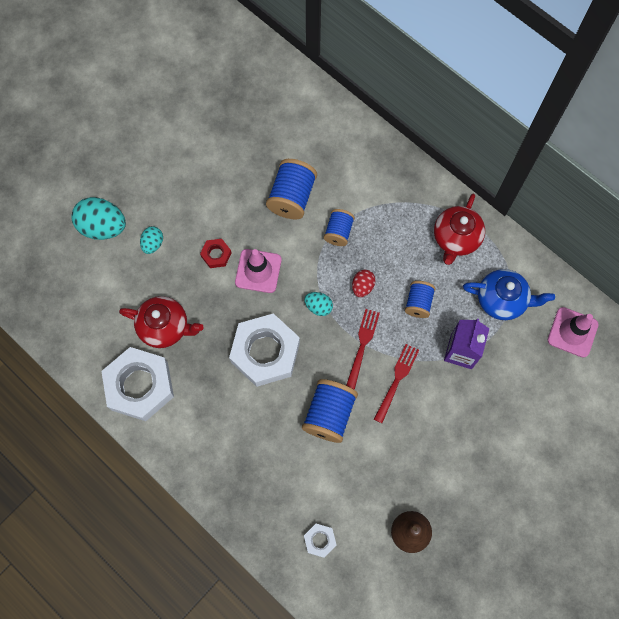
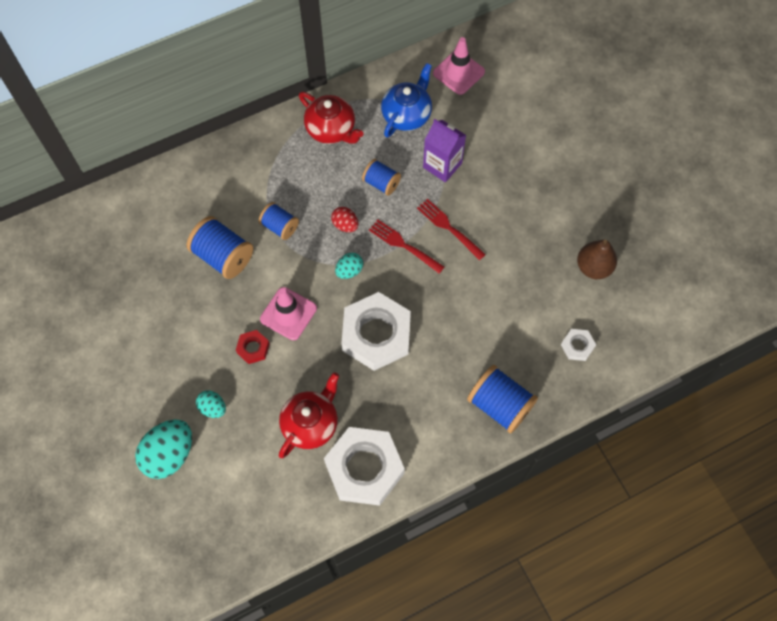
camera: 70 degrees left, 5 degrees down
(329, 414) = (460, 297): blue spool -> blue spool (500, 405)

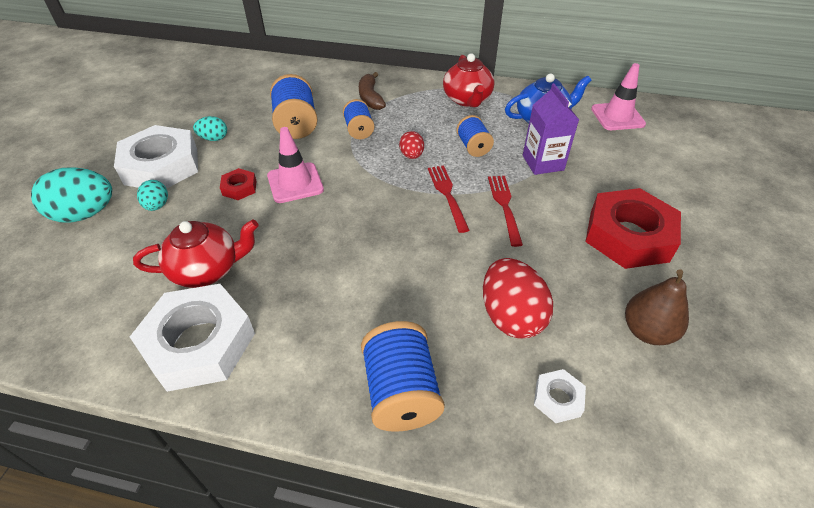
camera: 40 degrees right, 20 degrees down
(251, 182) = (370, 98): none -> brown banana
(349, 271) = (379, 185): turquoise egg -> turquoise egg (214, 138)
(376, 335) = (347, 242): white nut -> white nut (161, 166)
(518, 313) = (511, 316): none -> red egg
(540, 198) = (628, 236): none -> red nut

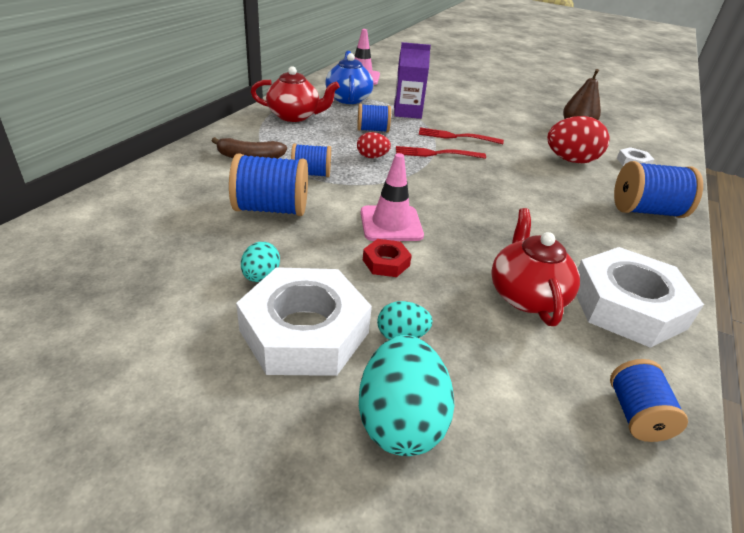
camera: 80 degrees left, 10 degrees down
(70, 332) = (636, 415): none -> blue spool
(628, 236) = (495, 110): red nut -> none

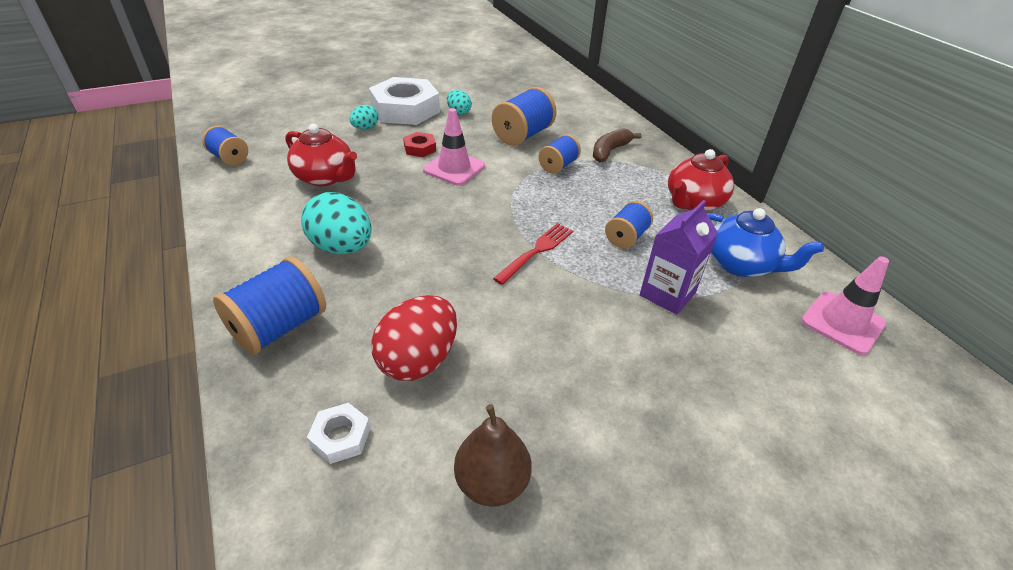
camera: 130 degrees right, 5 degrees up
(372, 157) = (563, 207): red egg -> none
(400, 421) = (330, 109): turquoise egg -> turquoise egg (342, 247)
(456, 136) = (565, 294): red fork -> none
(627, 305) = (256, 208): white nut -> none

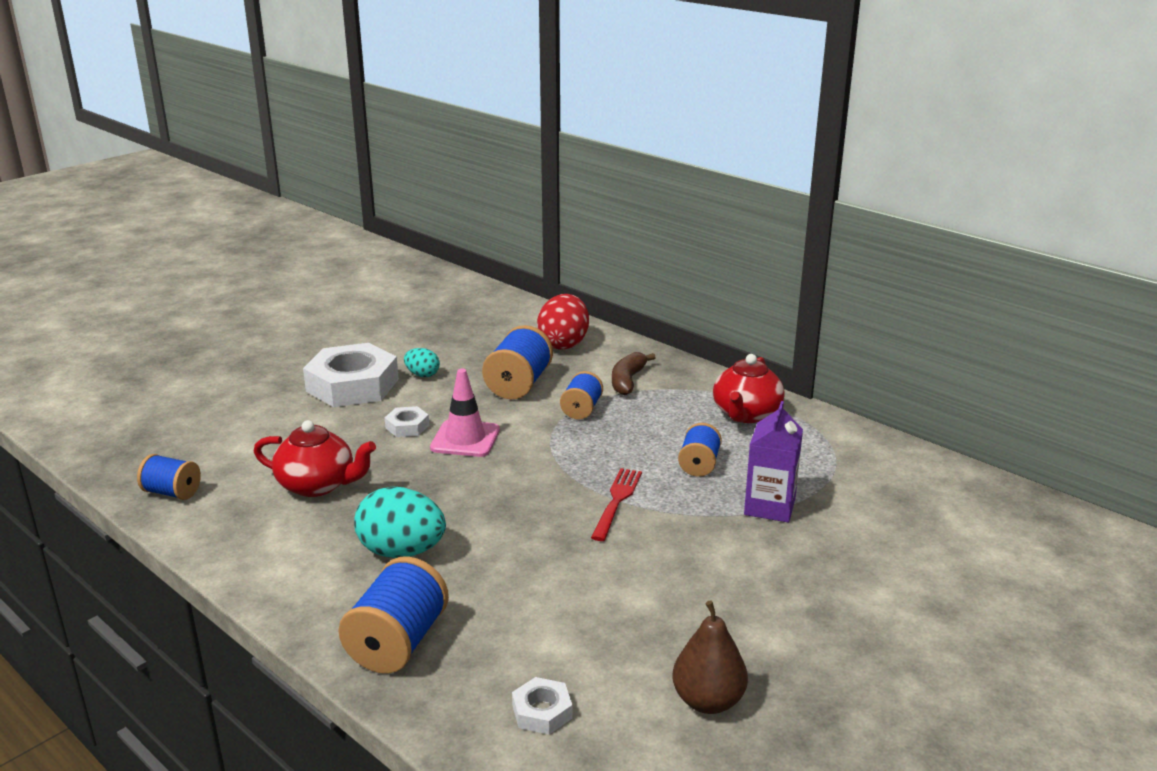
camera: 20 degrees left, 15 degrees down
(365, 128) = (320, 418): turquoise egg -> none
(418, 360) = (568, 629): red egg -> red egg (564, 344)
(420, 148) = (407, 426): red nut -> white nut
(740, 264) = (822, 462): blue teapot -> none
(842, 322) = (936, 489): pink traffic cone -> none

